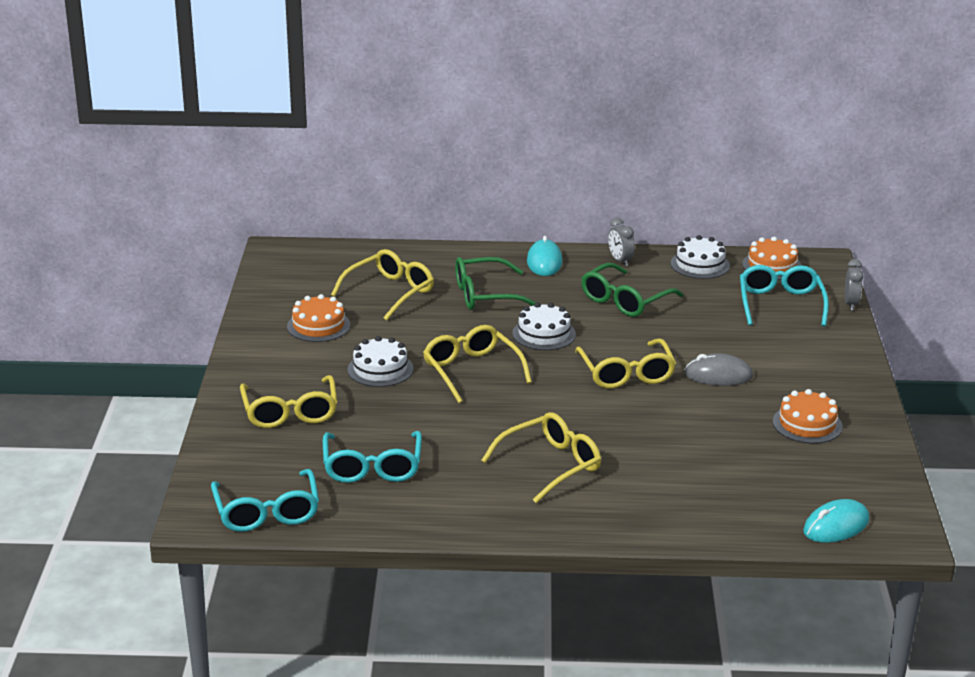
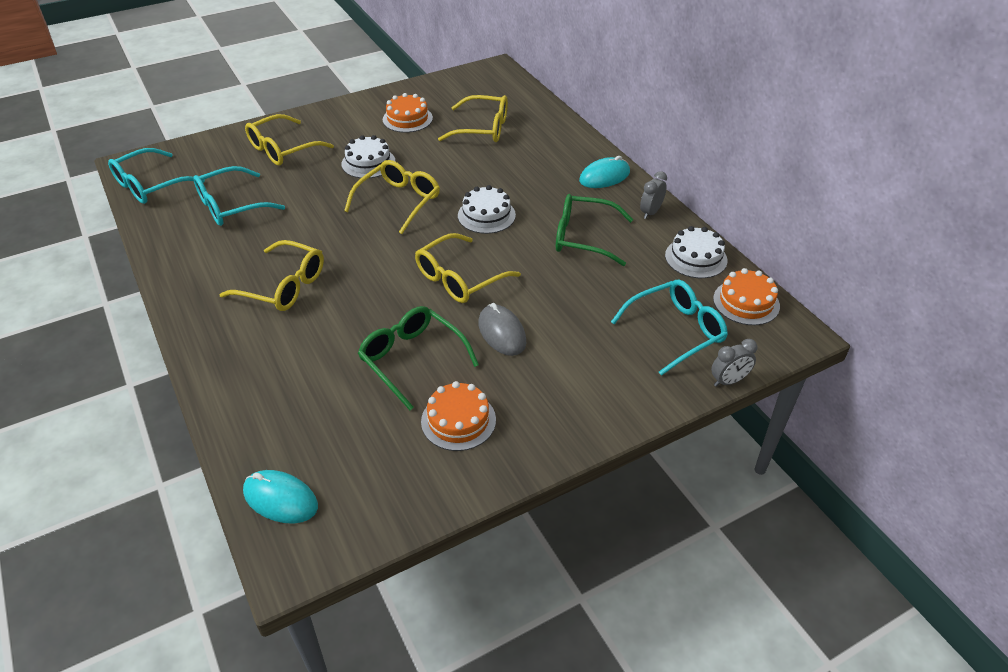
camera: 60 degrees right, 15 degrees up
(485, 295) = (521, 168): green glasses -> green glasses (412, 359)

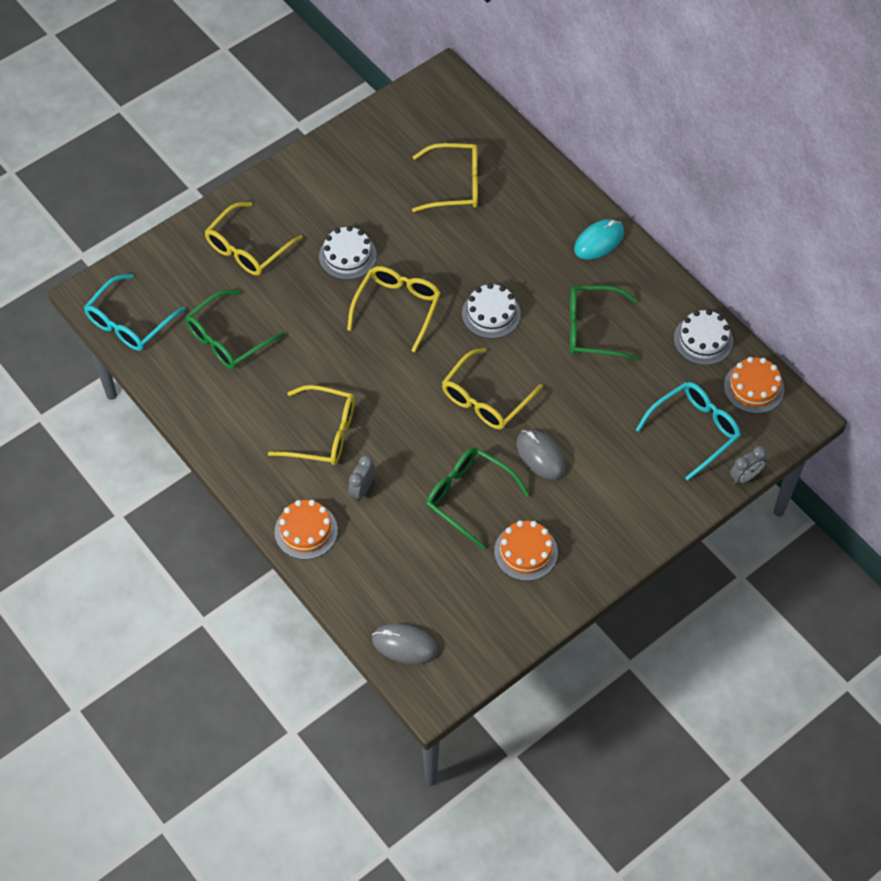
camera: 10 degrees left, 15 degrees up
(231, 206) = (228, 339): turquoise glasses -> green glasses
(280, 499) = (404, 645): turquoise mouse -> grey mouse
(407, 119) = (368, 180): orange cake -> orange cake (306, 531)
(650, 212) = (652, 286): grey clock -> grey clock (362, 489)

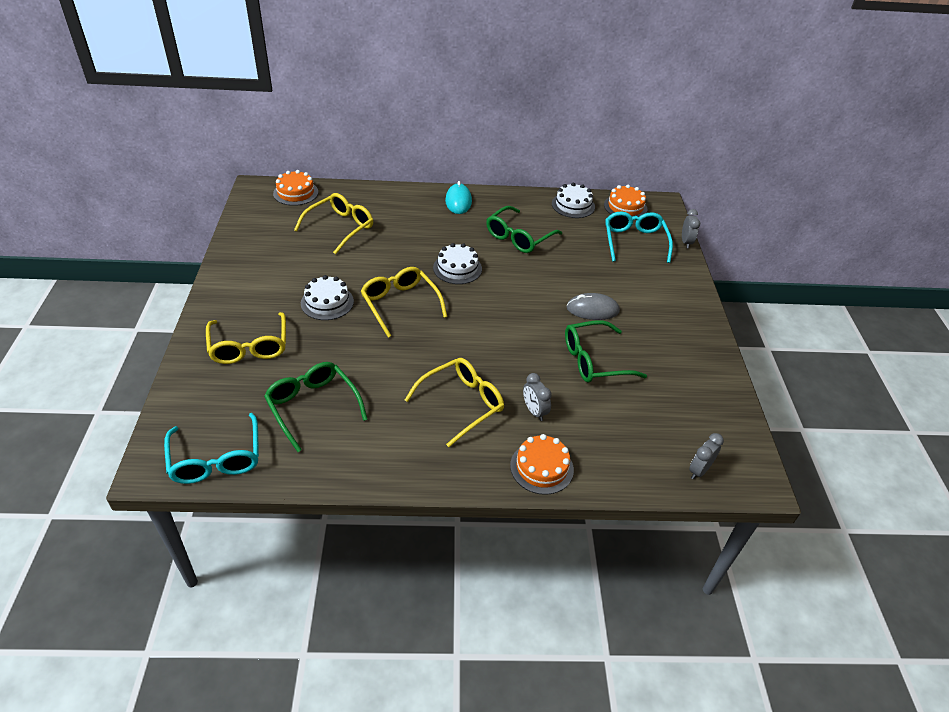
camera: 55 degrees left, 15 degrees down
(228, 339) = (312, 406): green glasses -> green glasses turned 150 degrees clockwise
(404, 645) = (699, 470): grey mouse -> grey clock
(485, 399) = (521, 308): yellow glasses -> none
(525, 552) = (665, 359): orange cake -> orange cake (295, 193)

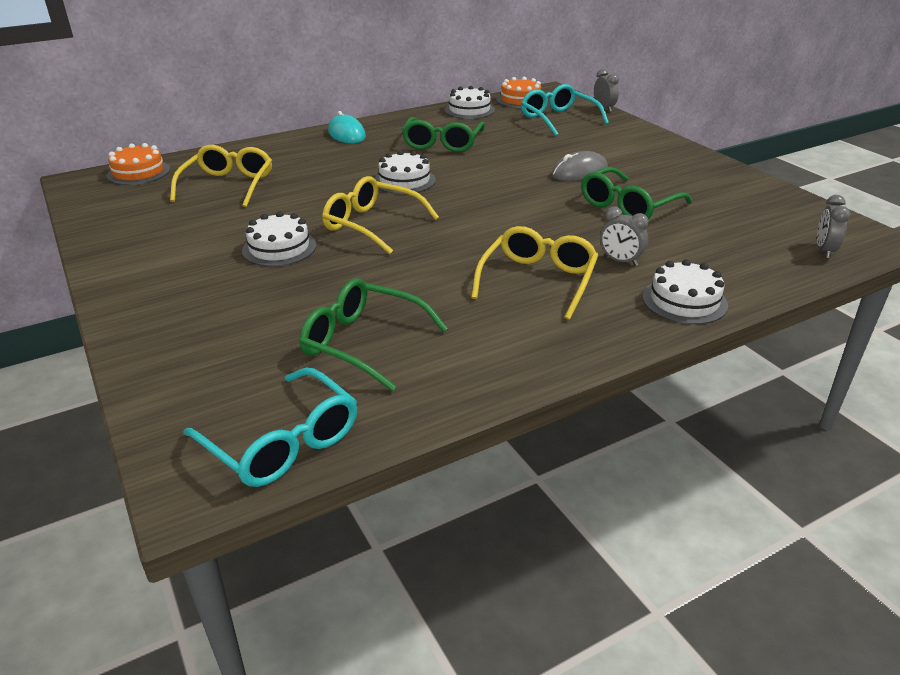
camera: 25 degrees left, 10 degrees down
(249, 347) = (215, 317): yellow glasses -> none
(541, 467) = (684, 301): orange cake -> white cake

